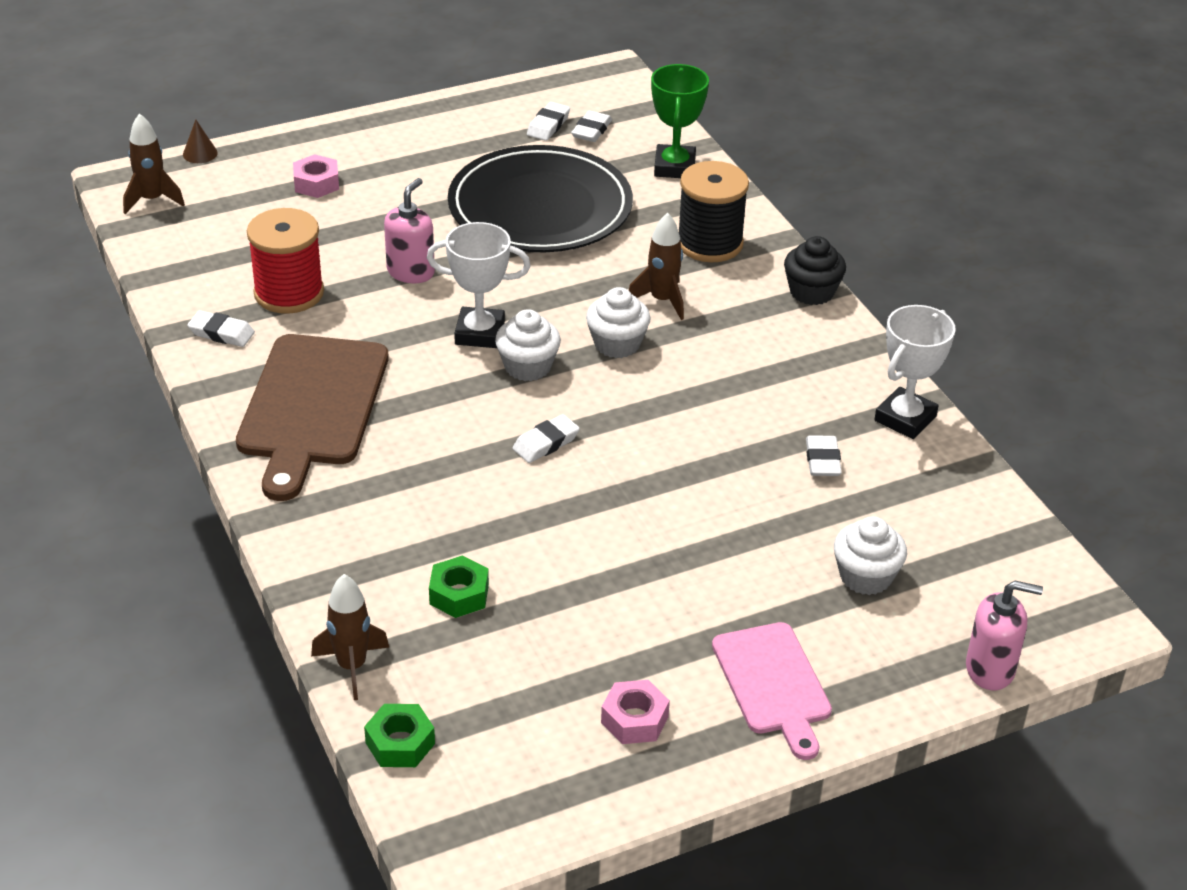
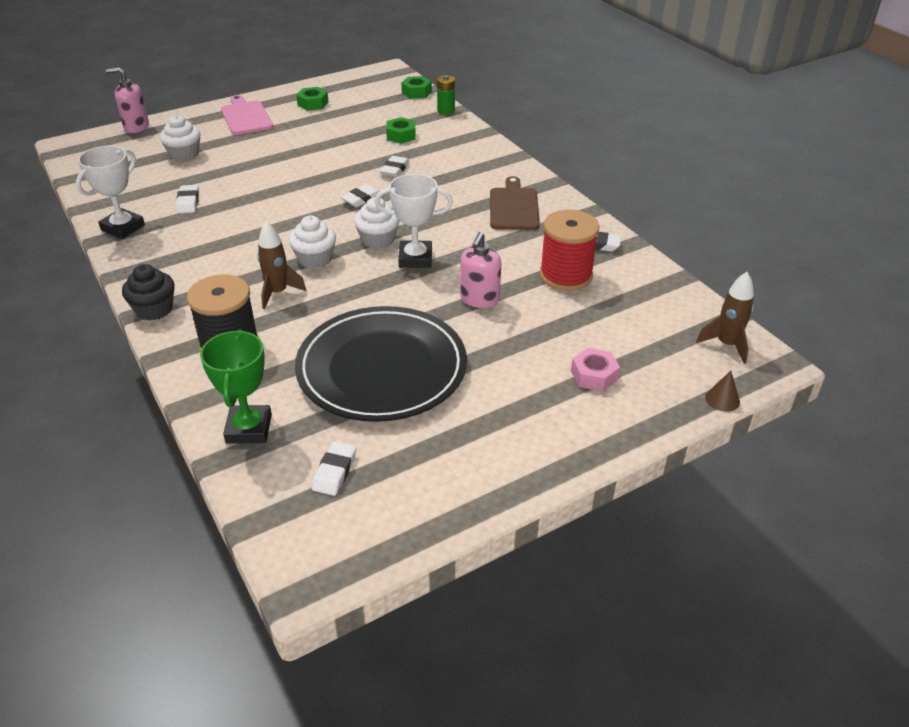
camera: 175 degrees right, 0 degrees up
(311, 407) = (514, 207): brown cutting board -> brown cutting board, size x0.62
(352, 666) = (446, 111): brown rocket -> green battery
(548, 125) = (383, 474): white eraser -> white eraser (395, 169)
(634, 719) = (313, 103): pink nut -> green nut

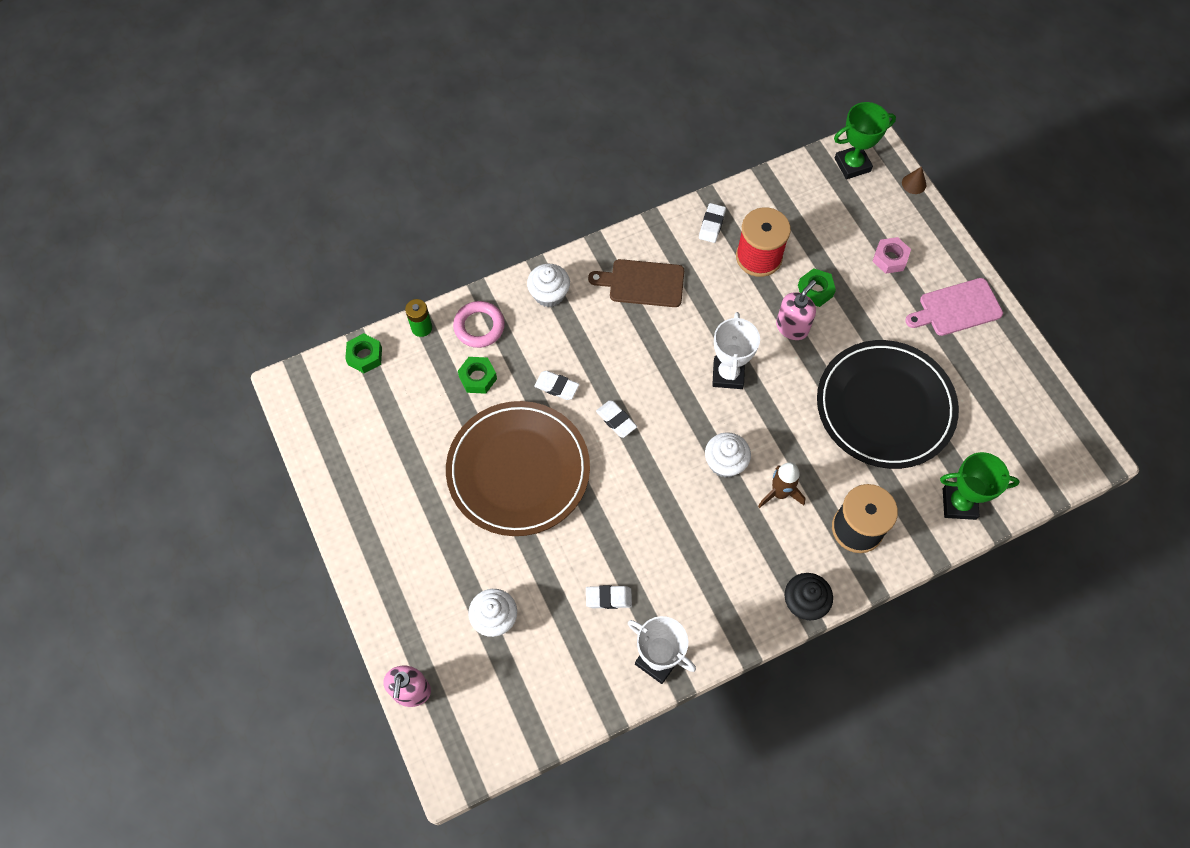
camera: 85 degrees left, 25 degrees up
(246, 117) = (402, 555): pink cutting board -> pink cutting board (956, 308)
(313, 103) = (377, 476): green nut -> green nut (815, 291)
(313, 157) = (518, 470): none -> brown plate
(334, 471) = (999, 440): white eraser -> none
(378, 240) = (694, 406): white cupcake -> white cupcake (549, 294)
(451, 133) = (479, 326): none -> pink ring
(479, 299) = (792, 327): pink soap dispenser -> pink soap dispenser turned 75 degrees counterclockwise
(727, 345) = (852, 165): brown rocket -> green trophy

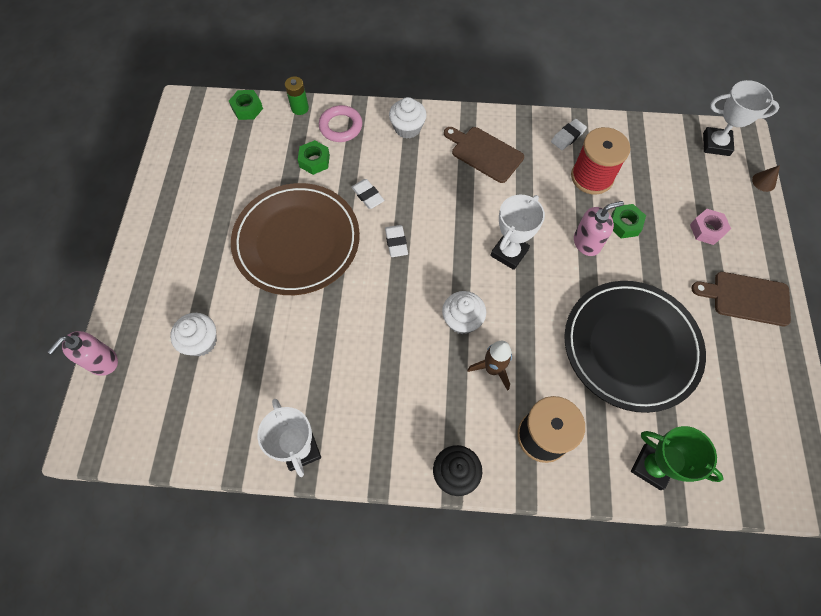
camera: 30 degrees right, 0 degrees up
(608, 598) = (297, 375): white eraser -> none
(852, 165) = (716, 144): green trophy -> white trophy
(956, 308) = (746, 298): pink cutting board -> brown cutting board

